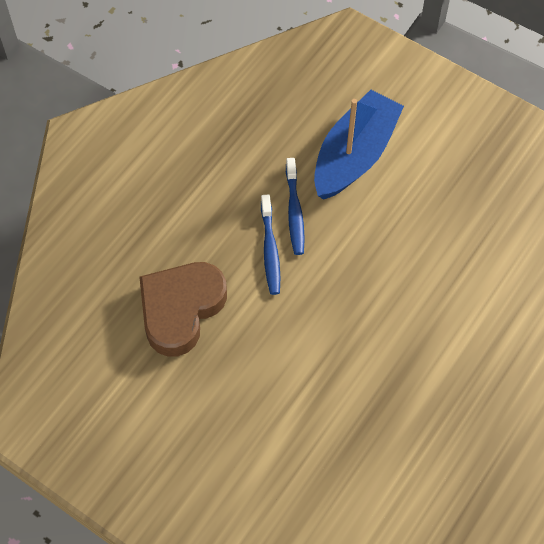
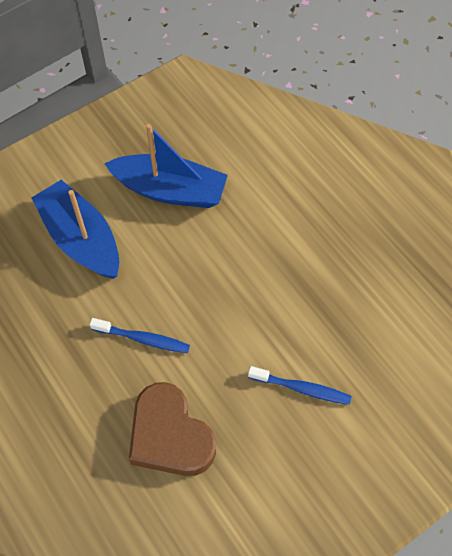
camera: 70 degrees left, 0 degrees up
(294, 212) = (114, 306): blue toothbrush -> blue toothbrush (302, 388)
(450, 213) = (170, 190): none -> blue boat

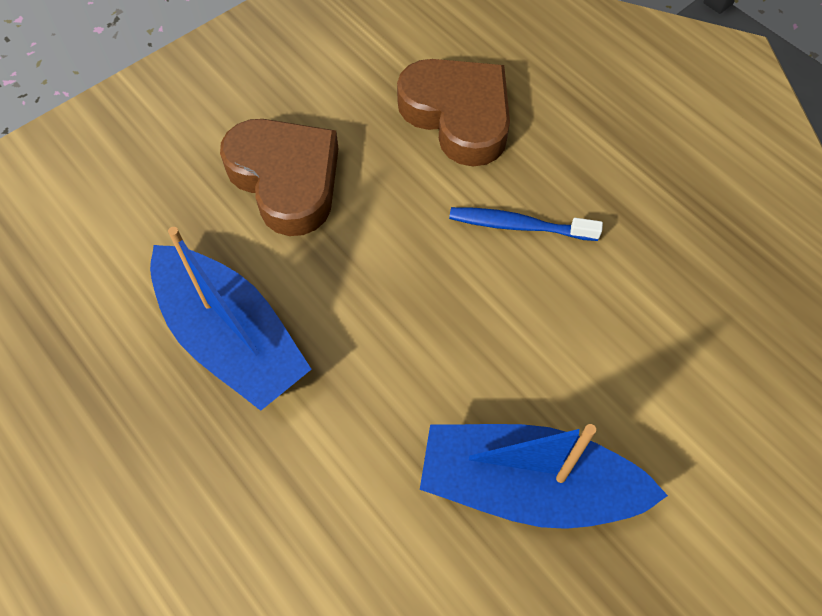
camera: 175 degrees right, 0 degrees up
(81, 239) = (660, 373): blue boat -> blue boat (231, 338)
(302, 388) = (286, 180): blue toothbrush -> brown heart

